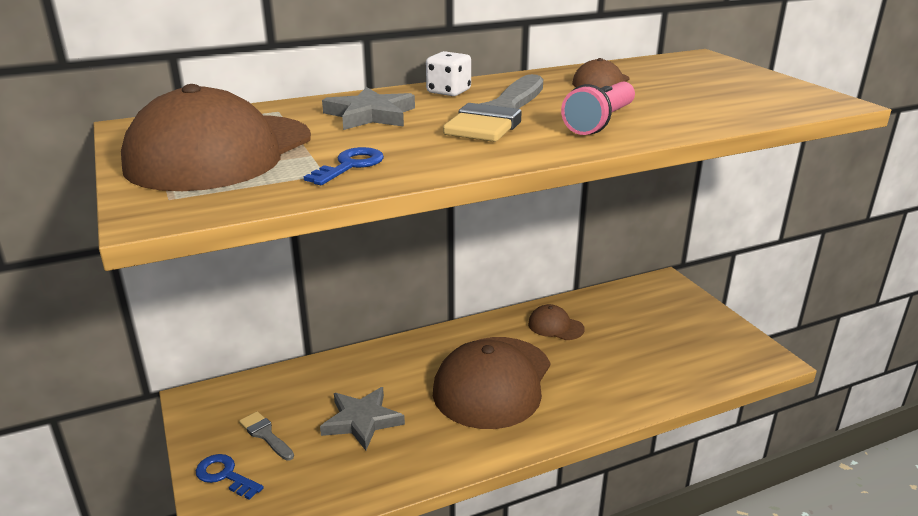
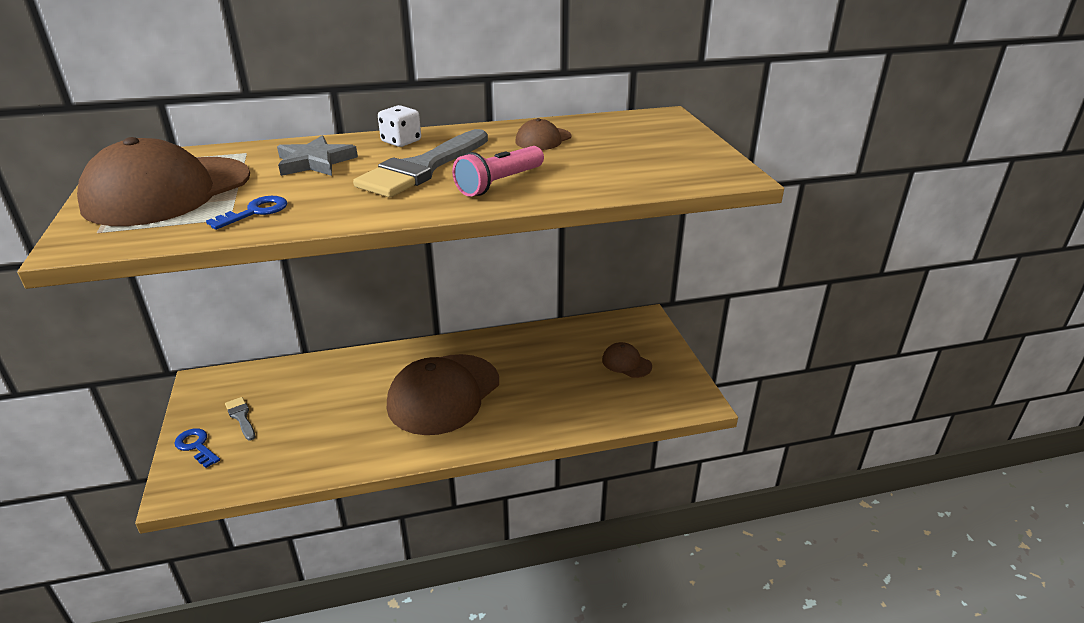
camera: 10 degrees right, 5 degrees up
(362, 421) = (321, 415): grey star -> none
(555, 326) = (523, 350): brown cap -> brown cap (626, 363)

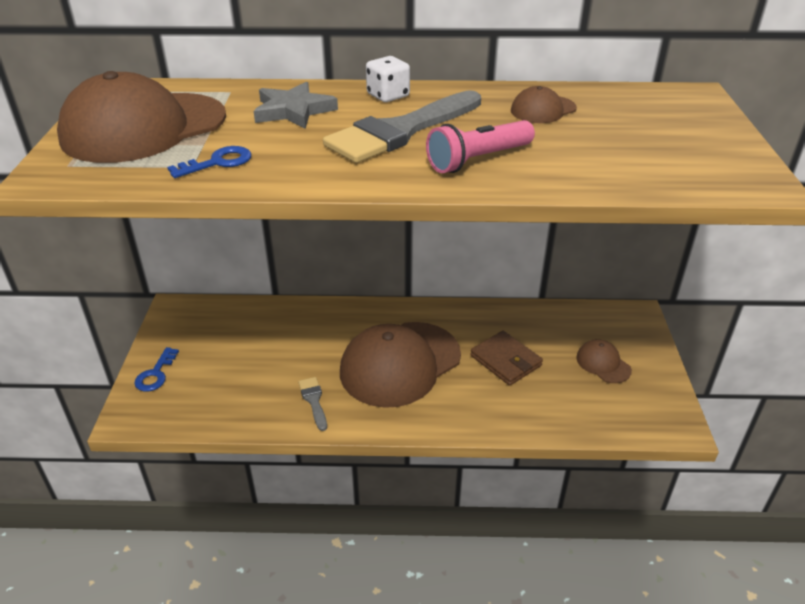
camera: 15 degrees right, 5 degrees up
(196, 446) = (155, 374): blue key -> blue key turned 135 degrees counterclockwise
(241, 417) = (202, 352): grey brush -> grey brush (313, 400)
(541, 375) = (505, 360): none -> brown wallet

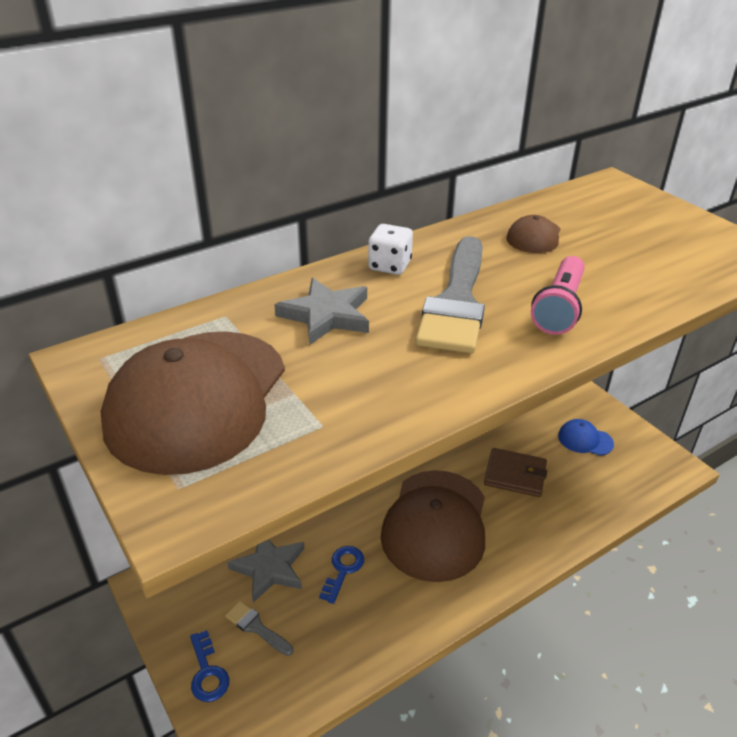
camera: 35 degrees left, 0 degrees up
(218, 162) = (343, 408): blue key -> blue key (343, 570)
(254, 334) = (269, 568): none -> grey star
(313, 400) = (397, 606): grey brush -> grey brush (256, 627)
(603, 364) = (585, 440): brown cap -> blue cap

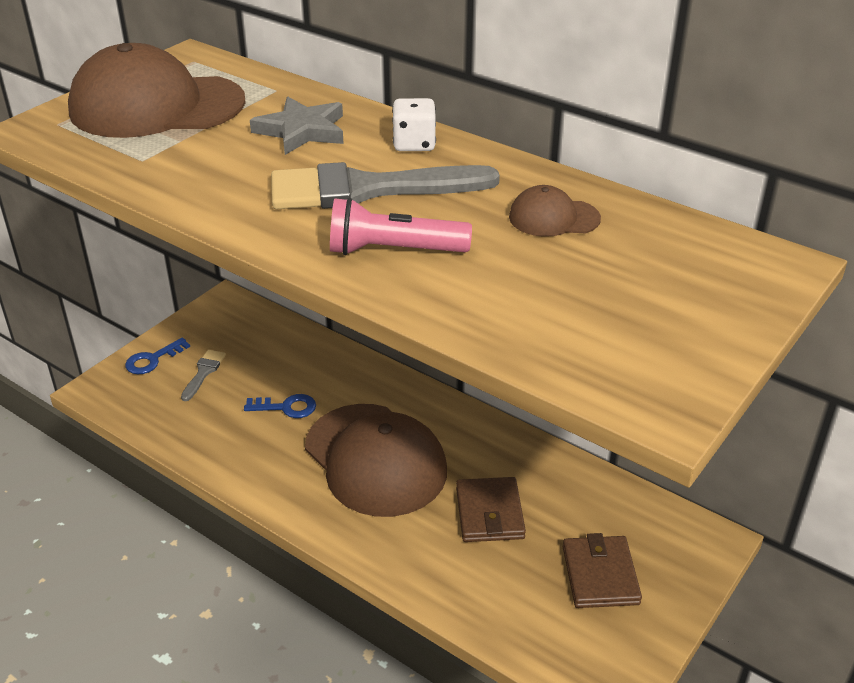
camera: 70 degrees right, 0 degrees up
(269, 568) = (269, 361): grey star -> none
(435, 524) = (375, 459): brown cap -> brown cap turned 120 degrees counterclockwise
(585, 440) = (600, 575): blue cap -> brown wallet

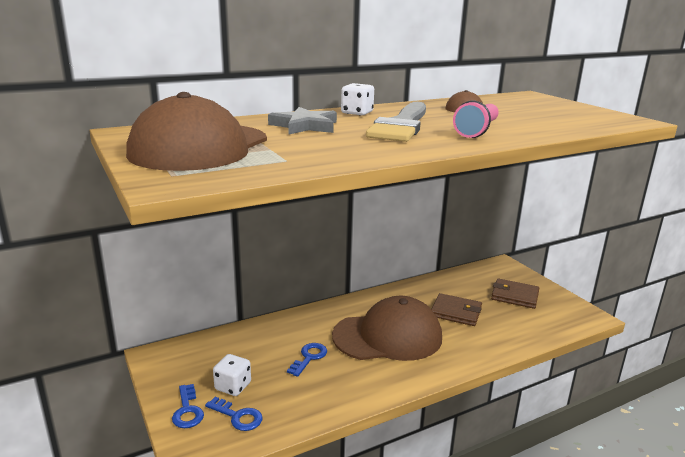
camera: 65 degrees left, 15 degrees down
(159, 395) = (238, 416): none -> blue key
(204, 372) = (233, 386): grey brush -> white dice

